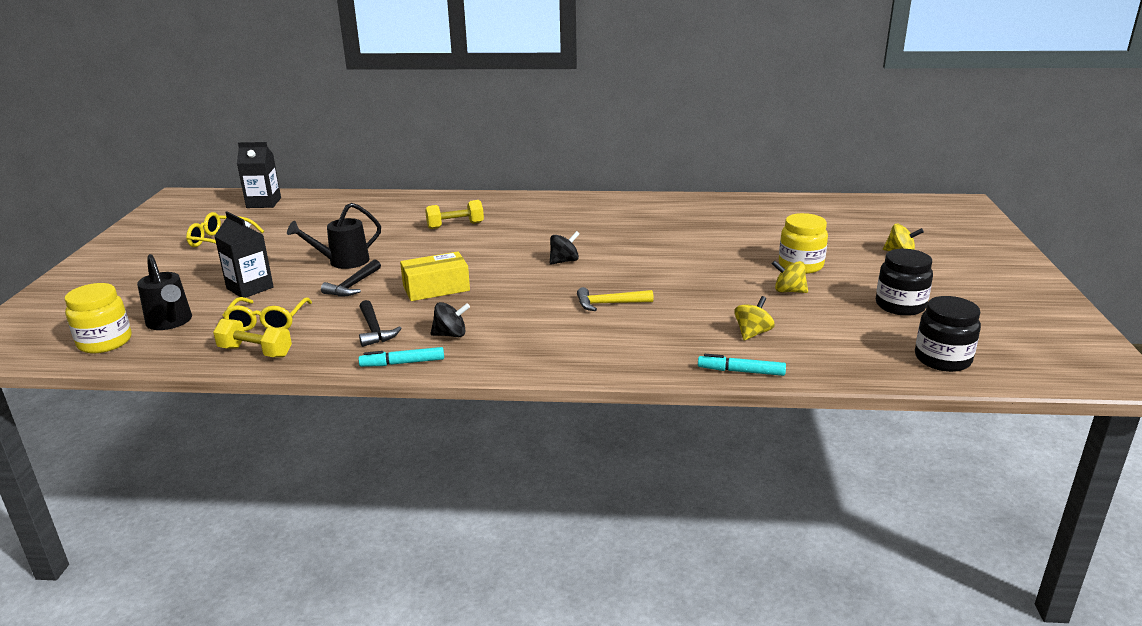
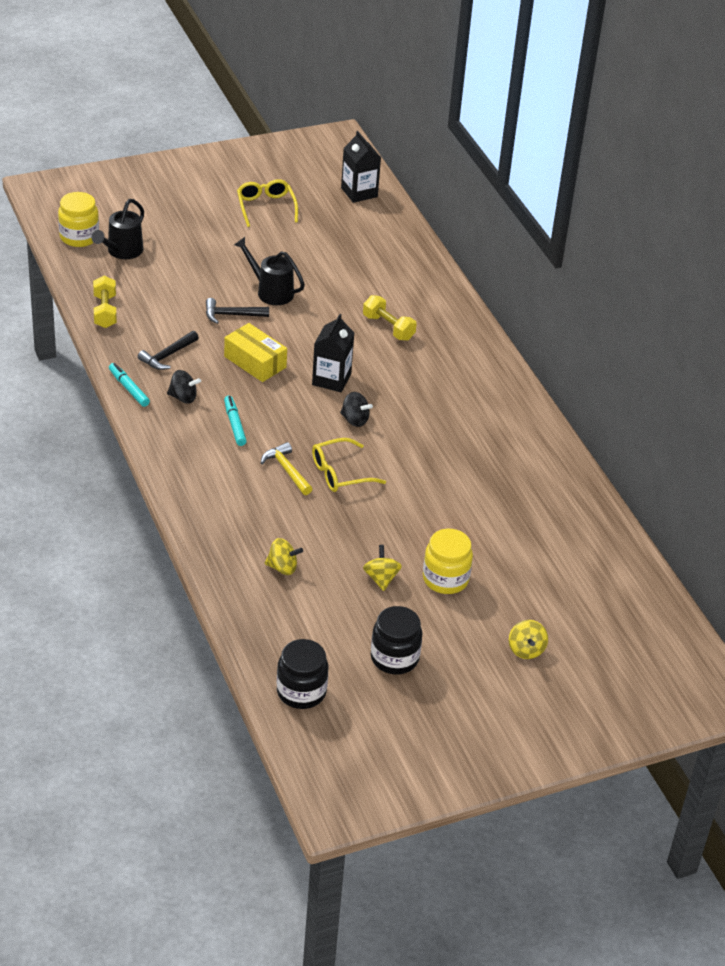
camera: 60 degrees right, 15 degrees up
(250, 288) = (195, 263): black carton -> black carton (331, 379)
(267, 322) = (149, 297): yellow glasses -> yellow glasses (340, 473)
(450, 334) = (183, 397): black spinning top -> black spinning top turned 45 degrees counterclockwise
(741, 371) = (213, 571): turquoise marker -> turquoise marker (234, 425)

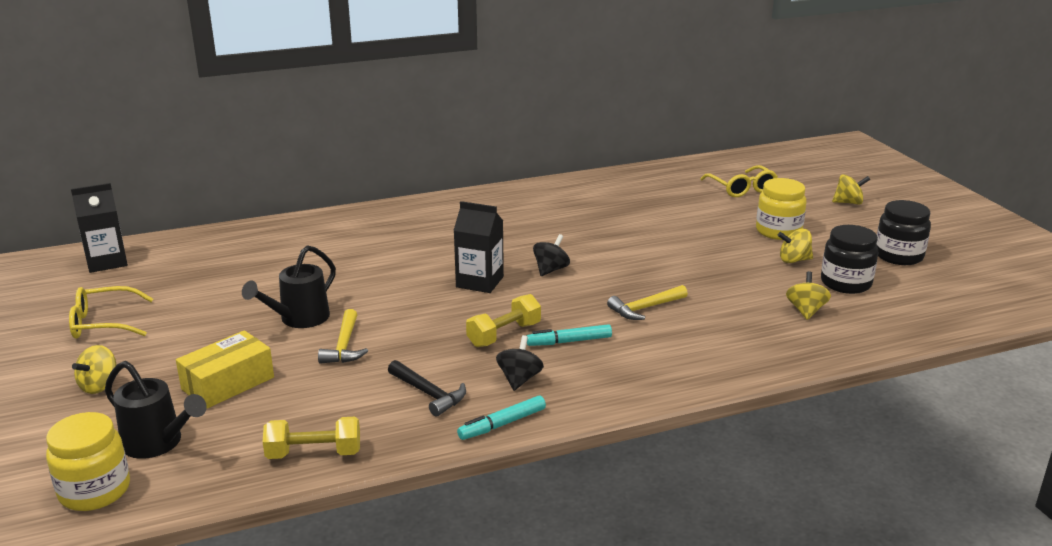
camera: 85 degrees left, 15 degrees down
(186, 219) = (99, 385): none -> yellow spinning top
(232, 315) = (344, 346): black hammer -> yellow hammer
(255, 362) = (445, 329): yellow box -> yellow box (228, 383)
(301, 692) = (979, 301): black jar -> black jar (845, 283)
(340, 473) = (642, 279): yellow glasses -> yellow glasses (742, 188)
(388, 327) = (386, 249): yellow dumbbell -> yellow dumbbell (504, 335)

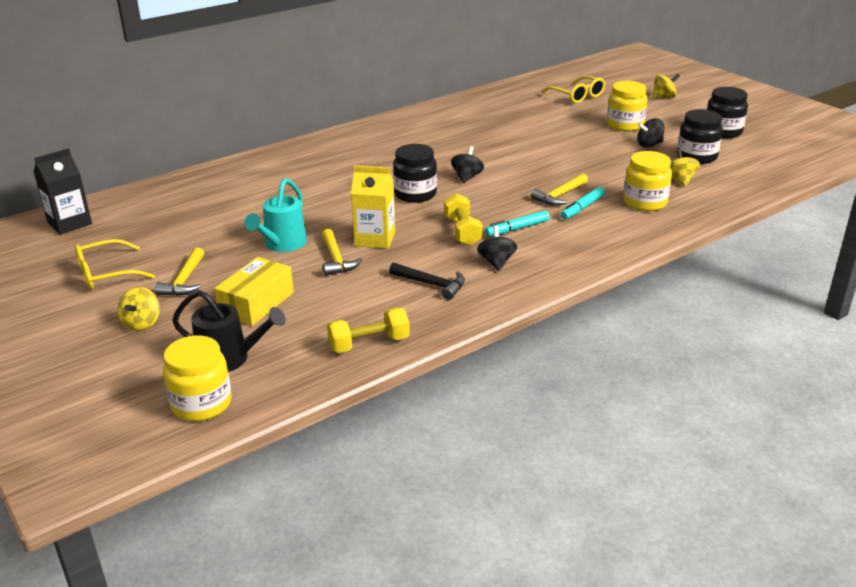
camera: 15 degrees left, 5 degrees up
(173, 344) = (184, 280): none -> yellow hammer
(299, 319) = (282, 245): black watering can -> turquoise watering can
(401, 328) = (375, 239): none -> yellow carton
(479, 282) = (415, 194): black carton -> black jar
(503, 424) = (505, 297): turquoise marker -> turquoise marker (582, 208)
(504, 335) = (462, 231): yellow dumbbell -> yellow dumbbell turned 45 degrees counterclockwise
(744, 332) = (645, 202): none -> yellow jar
(794, 260) = (649, 145): yellow spinning top -> black spinning top

